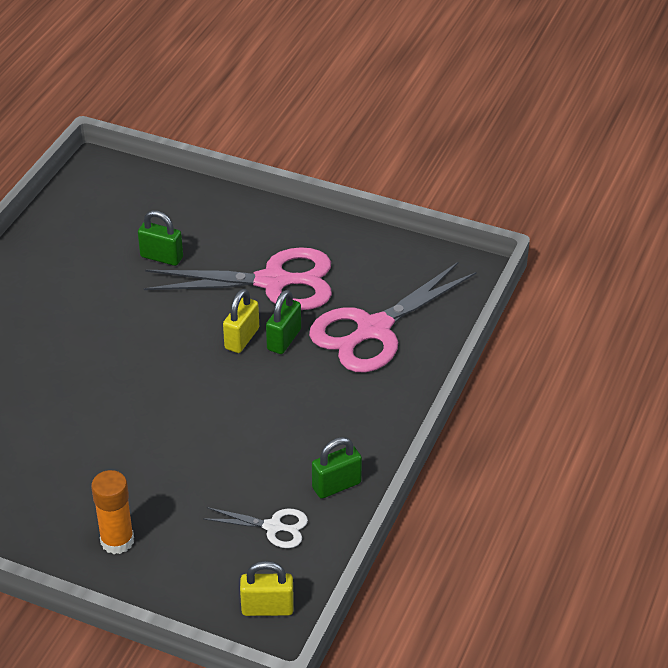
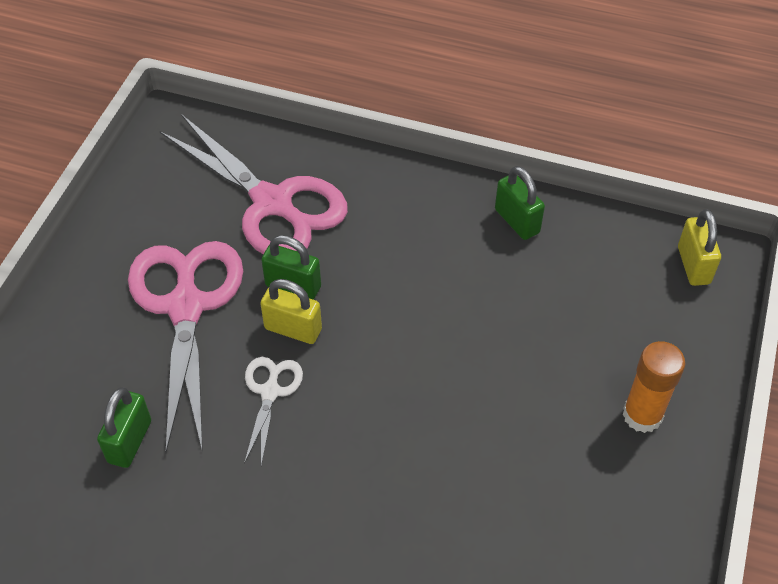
camera: 95 degrees left, 10 degrees up
(273, 527) = (586, 270): white scissors -> white scissors (270, 392)

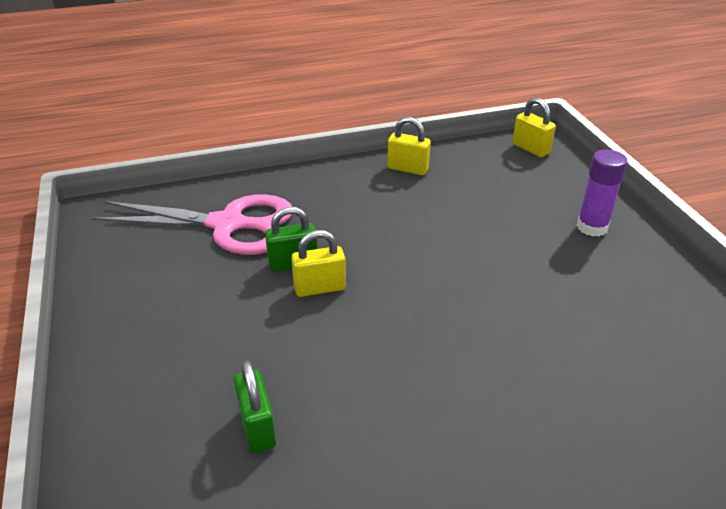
camera: 35 degrees left, 15 degrees down
(186, 307) = (218, 313): pink scissors -> none
(270, 392) = (342, 333): white scissors -> none
(517, 221) = (407, 169): green padlock -> yellow padlock
(642, 415) = (592, 227): orange glue stick -> purple glue stick

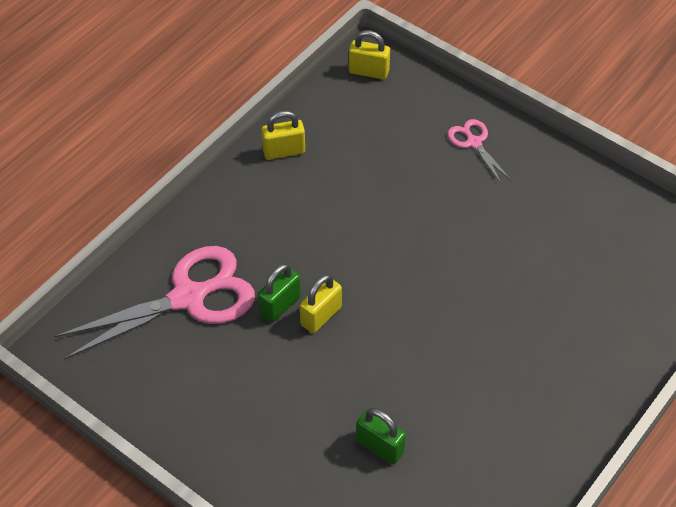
camera: 35 degrees left, 15 degrees up
(592, 227) = (474, 143): purple glue stick -> pink scissors

